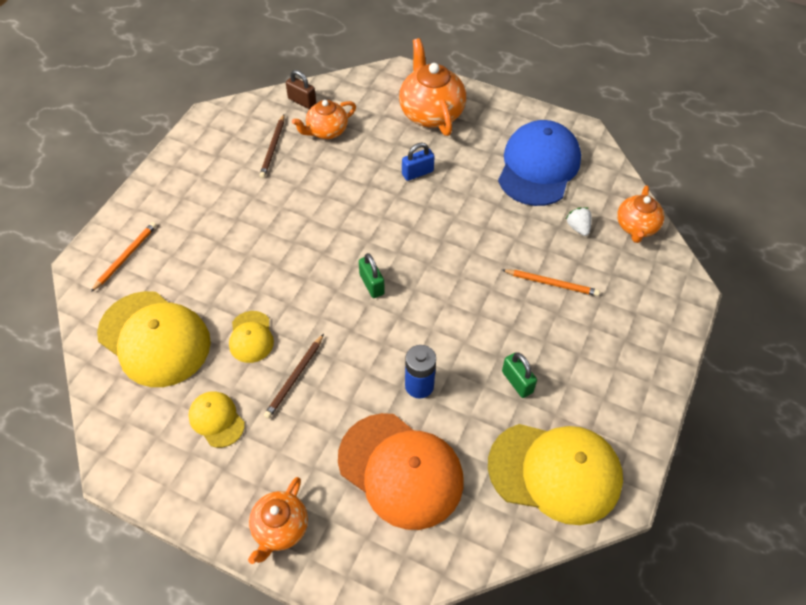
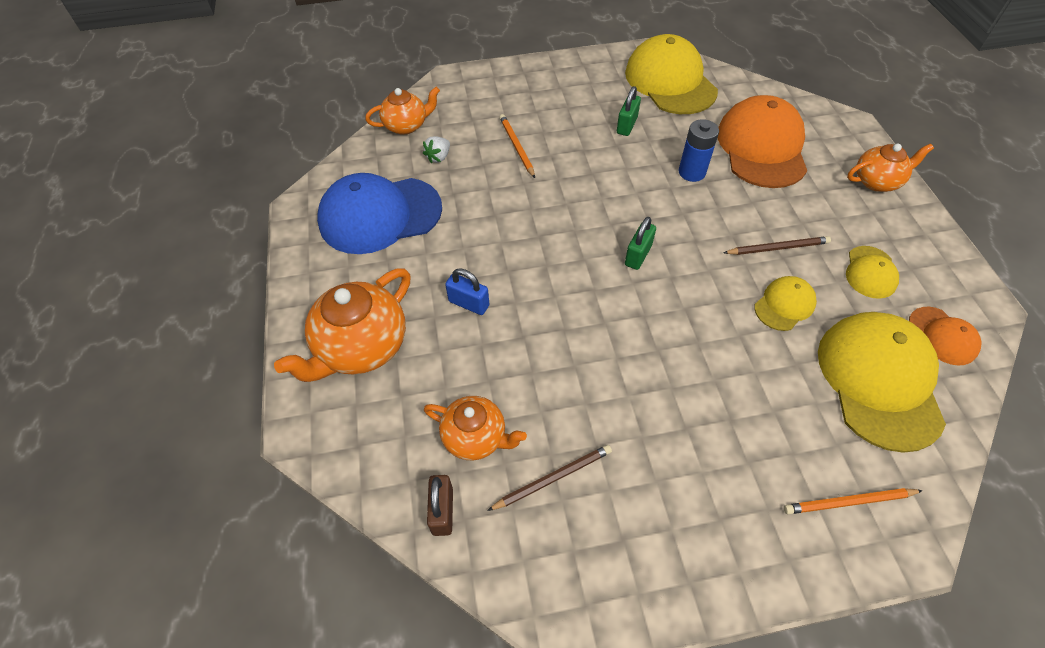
camera: 125 degrees left, 0 degrees up
(134, 411) = (942, 336): none -> orange cap

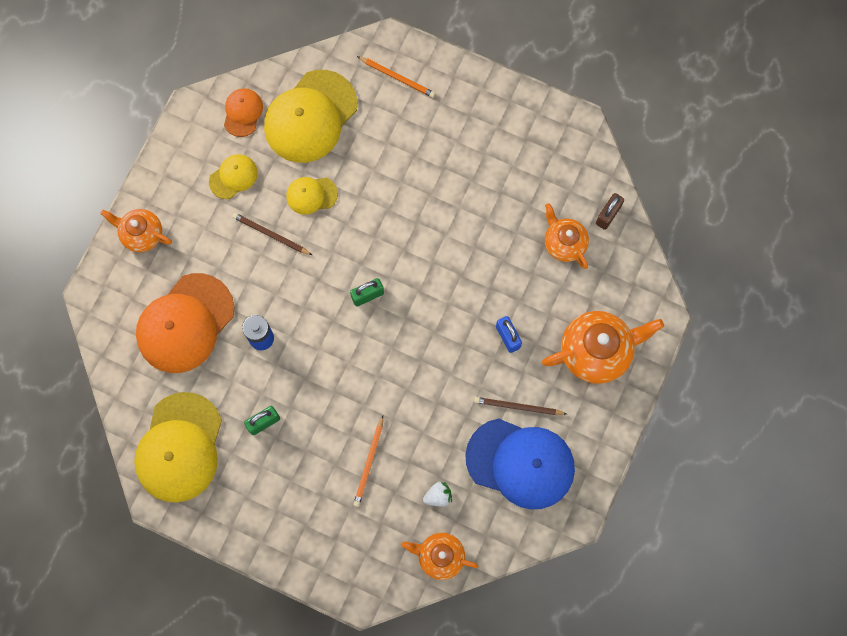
camera: 145 degrees left, 20 degrees up
(553, 478) = (538, 192): brown pencil -> brown pencil (518, 407)

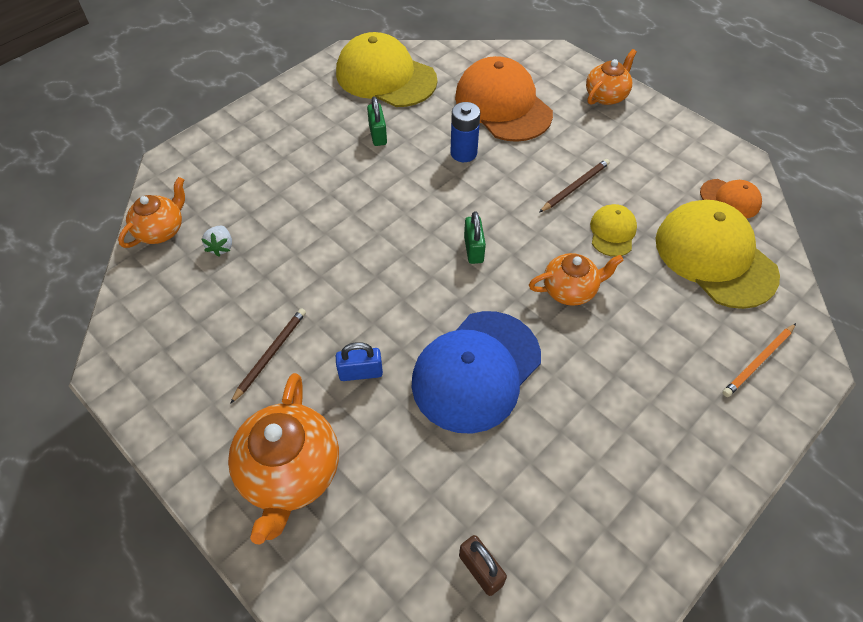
camera: 110 degrees right, 20 degrees down
(233, 177) = (652, 173): yellow cap -> none
(369, 463) = (291, 201): orange pencil -> none
(520, 463) = (206, 335): blue cap -> blue cap (476, 371)
(564, 243) = (459, 488): orange teapot -> orange teapot (570, 290)

